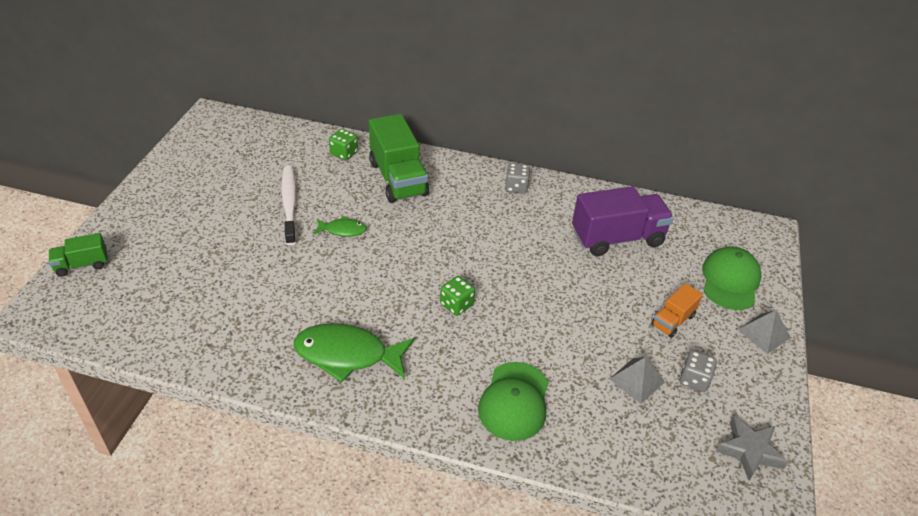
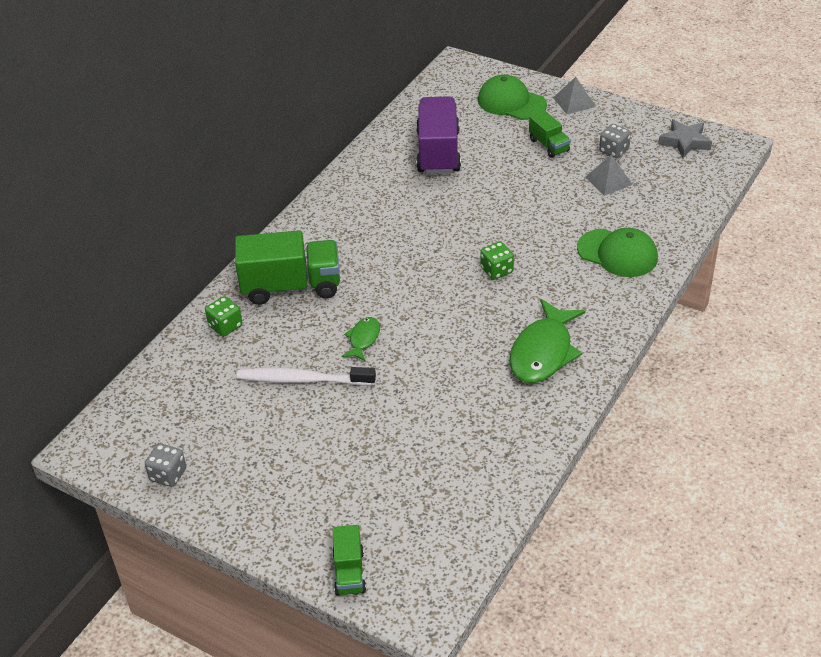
camera: 70 degrees left, 0 degrees up
(516, 187) = (339, 202): grey dice -> grey dice (168, 474)
(673, 320) = (549, 145): orange truck -> green truck

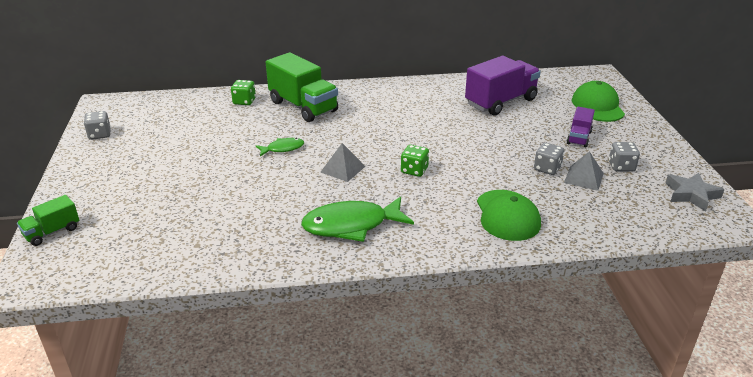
camera: 50 degrees right, 10 degrees down
(303, 380) = (222, 143): white toothbrush -> none
(549, 145) = (579, 138): green truck -> purple truck
(574, 102) = (644, 129): grey pyramid -> grey pyramid (343, 169)
(575, 192) = (547, 168): none -> grey dice

